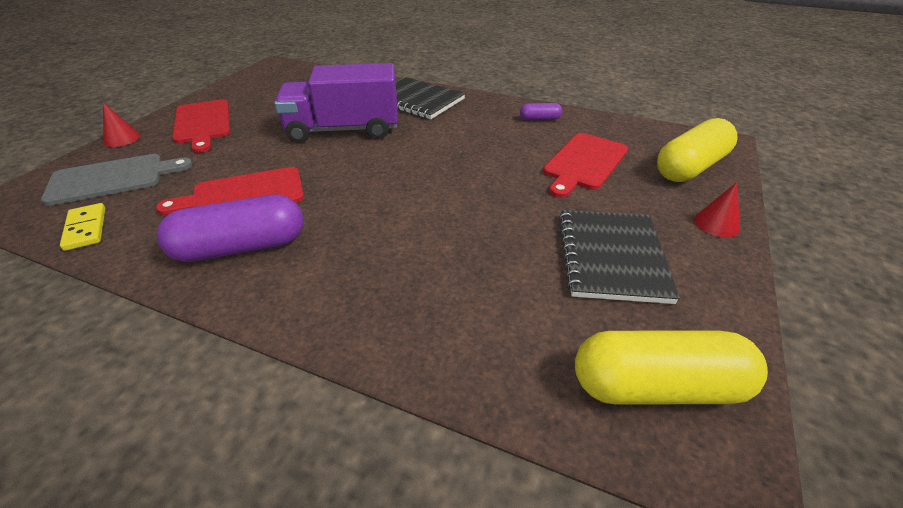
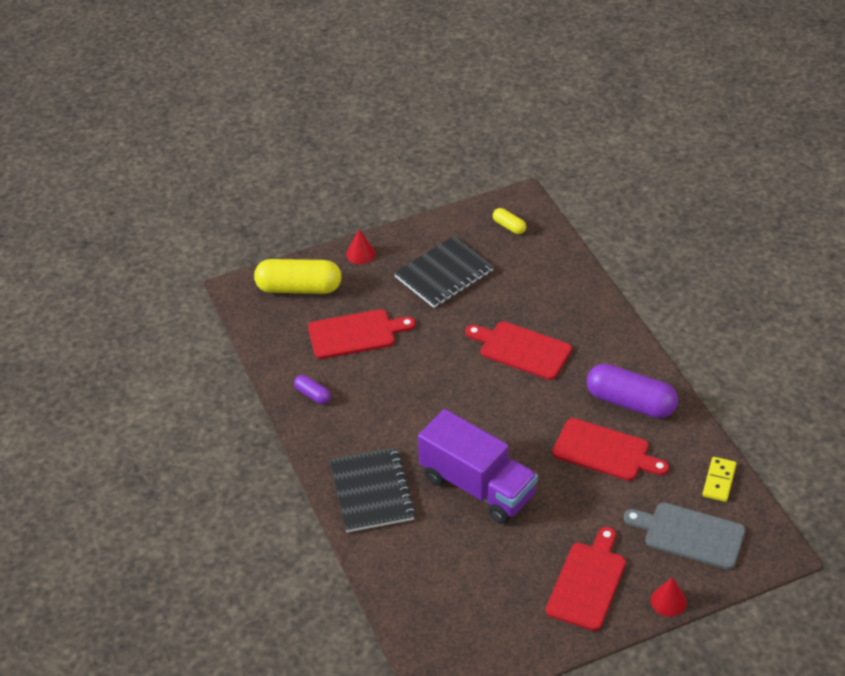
camera: 135 degrees left, 5 degrees up
(420, 232) = (522, 349): none -> red cutting board
(657, 386) = (509, 226): yellow capsule -> yellow capsule, size x0.47

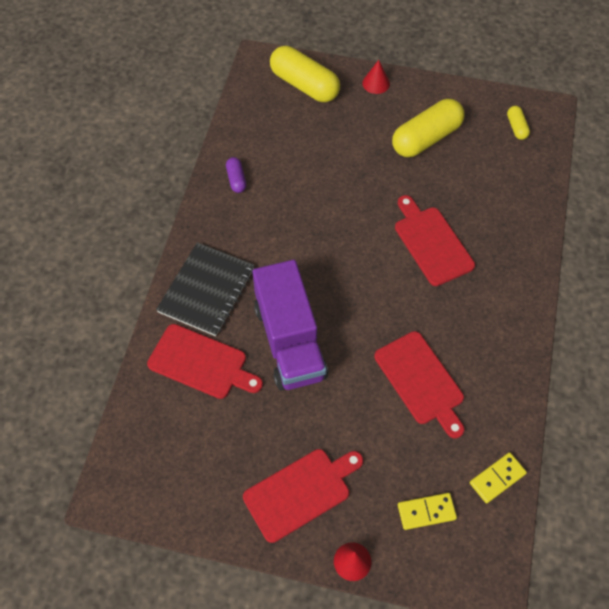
camera: 35 degrees right, 15 degrees up
(355, 334) = (312, 148): red cutting board -> red cutting board (201, 363)
(444, 274) = (426, 138): black notebook -> yellow capsule
(630, 402) = (482, 350): purple capsule -> none
(690, 534) = (426, 511): grey cutting board -> yellow domino

